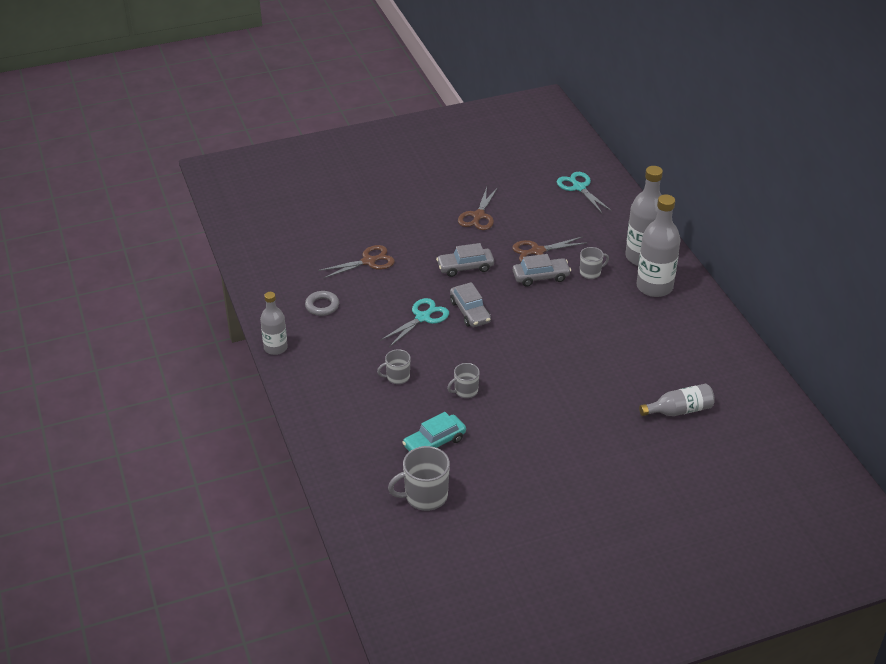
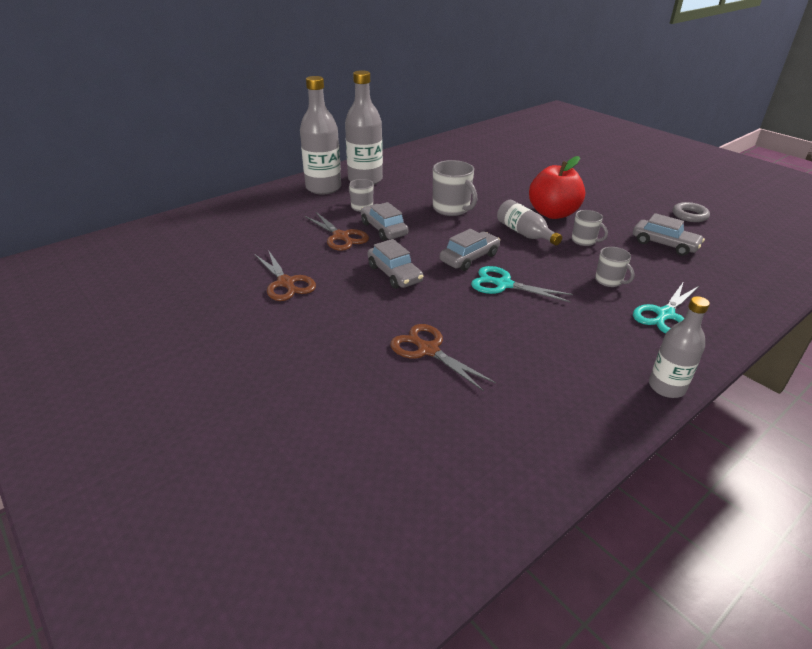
camera: 110 degrees left, 5 degrees down
(322, 306) = (550, 368): grey ring -> grey ring (689, 215)
(425, 496) = (726, 237): grey mug -> grey mug (452, 209)
(434, 442) = (664, 244): turquoise car -> grey car
(478, 216) = (286, 283): brown scissors -> brown scissors turned 60 degrees clockwise
(527, 392) = (553, 213): none -> red apple
(579, 187) = (208, 230): turquoise scissors -> turquoise scissors (665, 314)
(679, 410) = (508, 160): grey bottle -> grey bottle (524, 233)

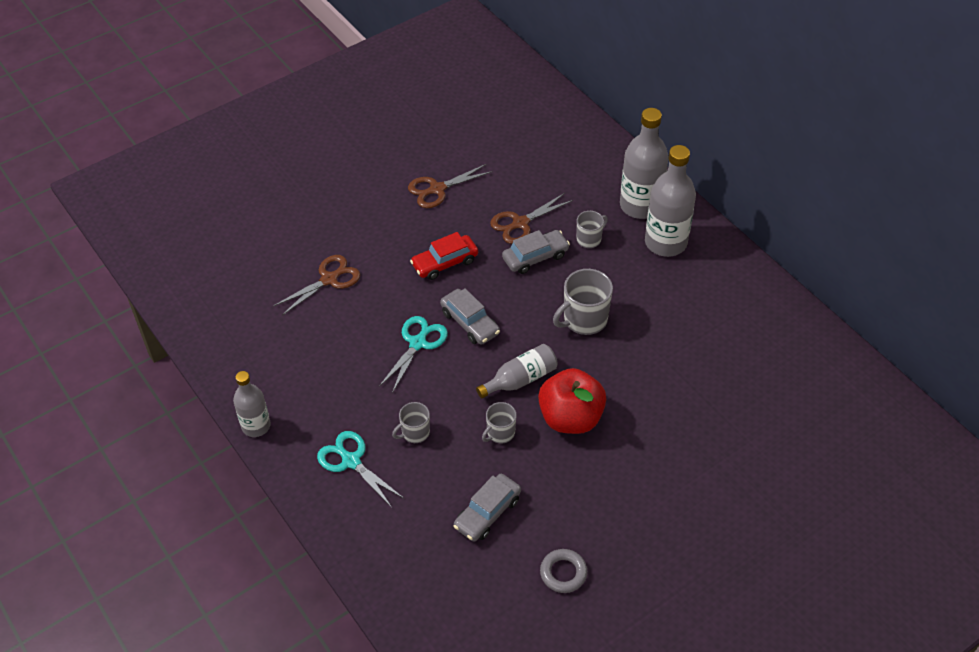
camera: 95 degrees right, 15 degrees up
(394, 274) = (445, 263): grey car -> red car

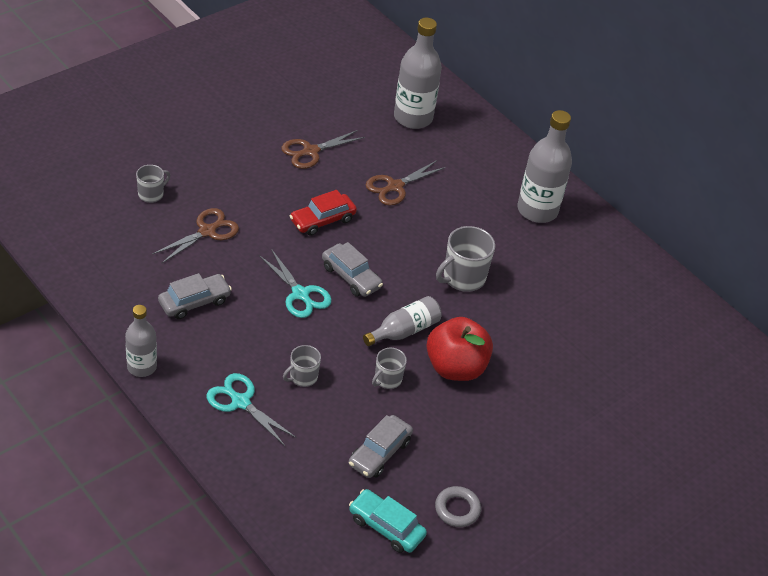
camera: 10 degrees left, 5 degrees down
(417, 343) = (300, 294): turquoise scissors -> turquoise scissors turned 120 degrees clockwise
(489, 593) = (386, 527): none -> turquoise car
(535, 257) = (411, 218): grey car -> grey car (194, 302)
(589, 239) = (463, 204): grey mug -> grey mug (151, 194)
(640, 205) = (510, 175): grey bottle -> grey bottle (413, 117)

